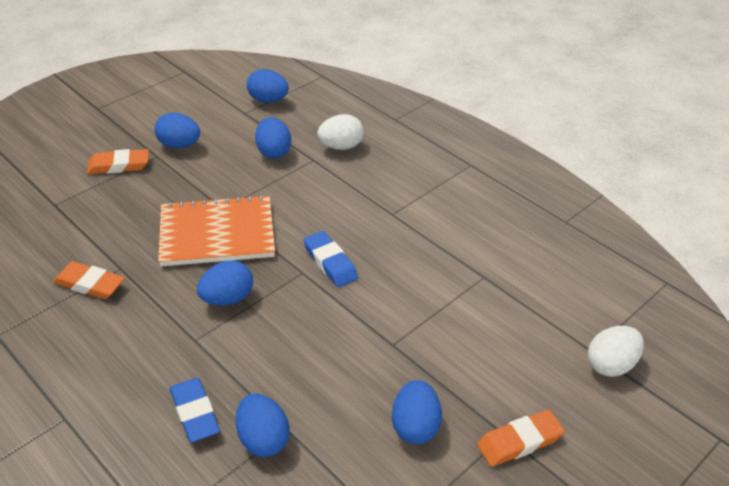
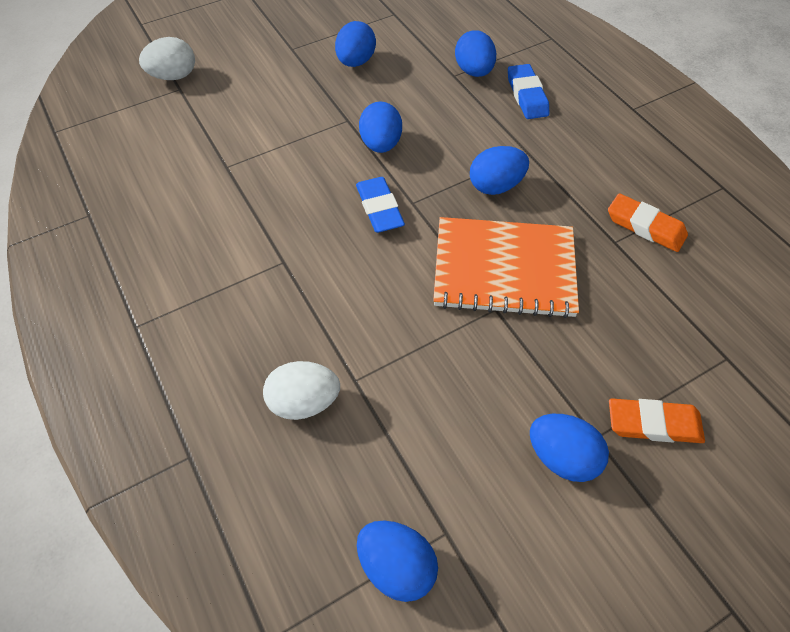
camera: 165 degrees left, 15 degrees up
(273, 152) = (411, 410): blue egg -> blue egg (381, 144)
(519, 442) = (284, 42): orange eraser -> none

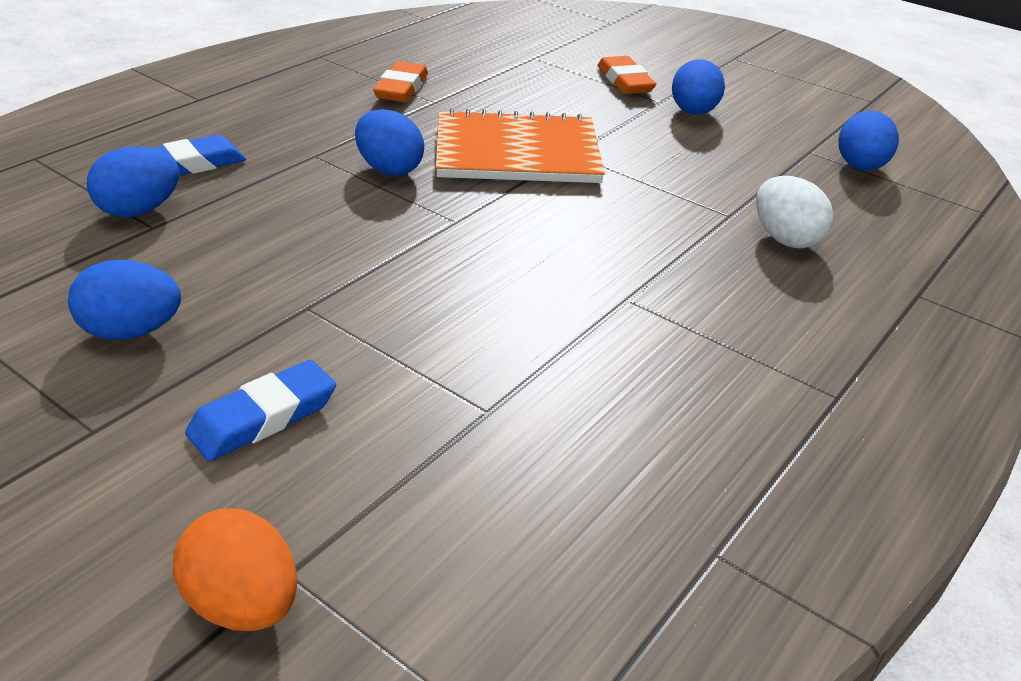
camera: 115 degrees left, 20 degrees down
(174, 76) = (243, 604): white egg -> orange egg
(379, 208) = (482, 242): blue eraser -> blue eraser (263, 417)
(381, 144) = (352, 264): blue egg -> none
(504, 269) = (517, 152): orange notebook -> orange notebook turned 75 degrees counterclockwise

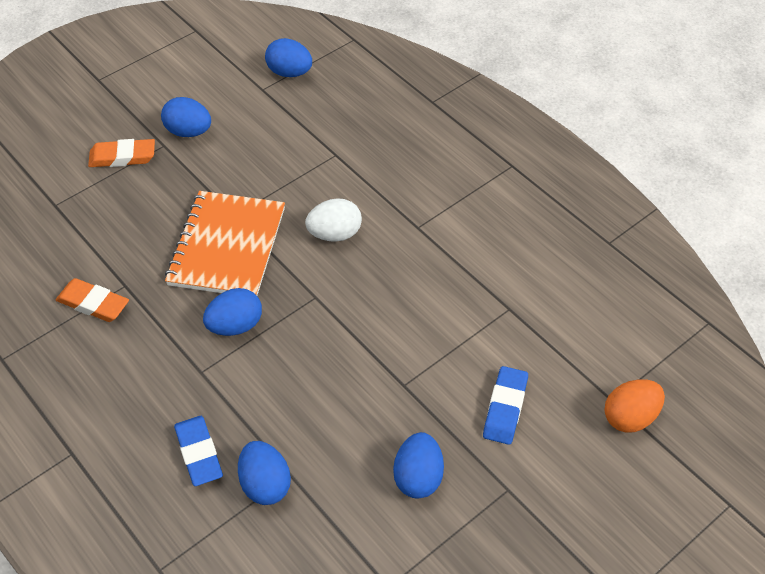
camera: 75 degrees left, 15 degrees up
(263, 417) = (505, 408): blue eraser -> blue eraser turned 45 degrees clockwise
(785, 239) = (368, 137): white egg -> white egg (335, 234)

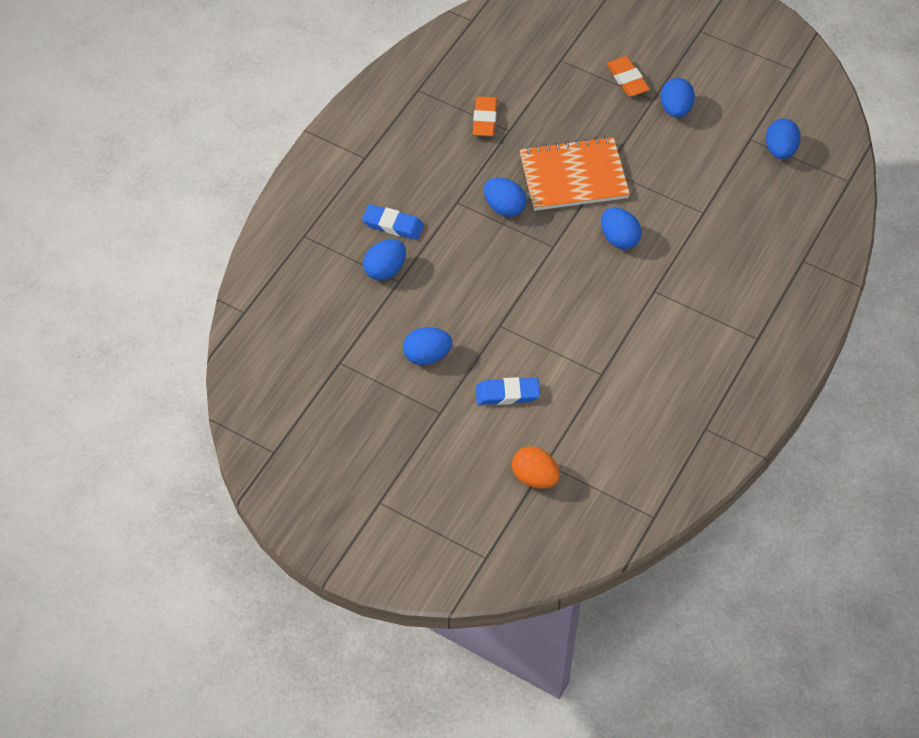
camera: 70 degrees right, 5 degrees up
(198, 453) = (393, 225): blue eraser -> blue eraser turned 60 degrees clockwise
(335, 234) = (619, 239): white egg -> blue egg

